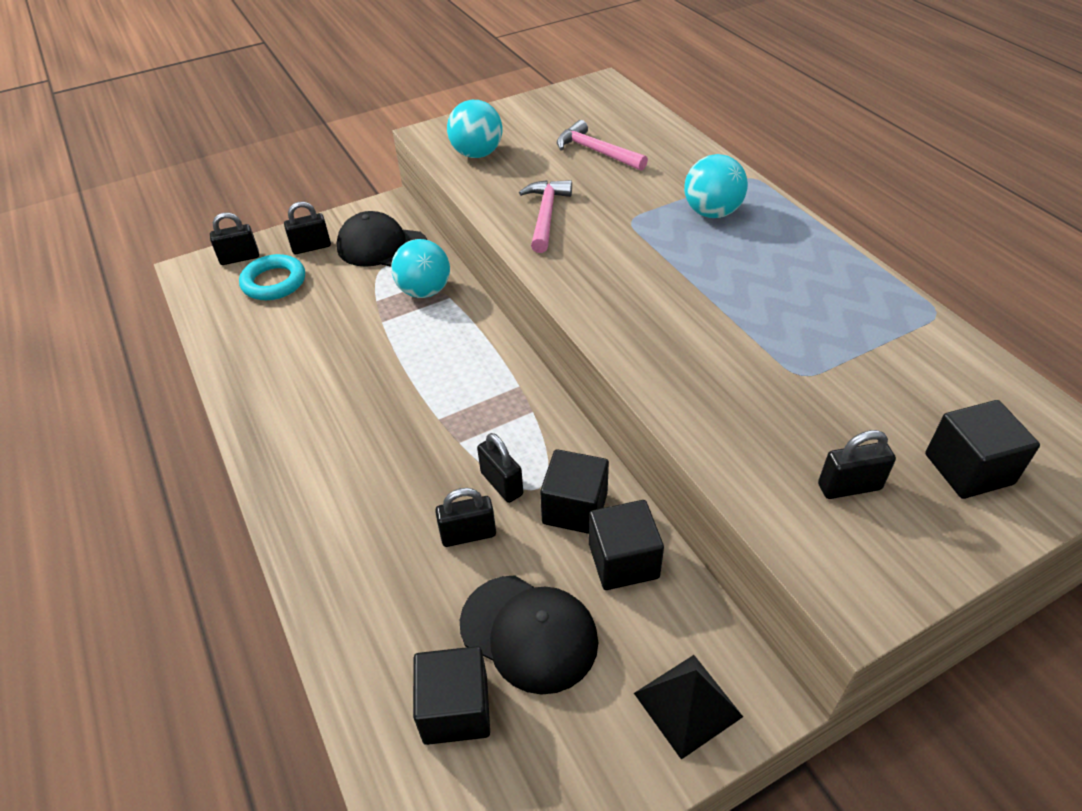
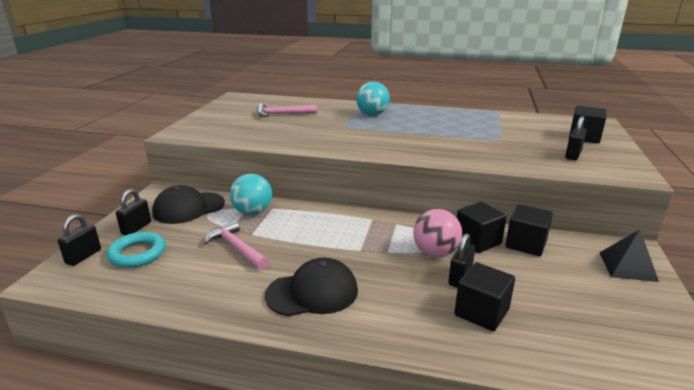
camera: 50 degrees left, 20 degrees down
(455, 709) = (583, 335): black cube -> black cube (481, 312)
(477, 154) = (220, 132): turquoise ball -> none
(501, 484) = (435, 253): black padlock -> pink ball
(529, 633) = (548, 289): black cap -> black cap (312, 292)
(546, 215) = (305, 137): pink hammer -> pink hammer (237, 248)

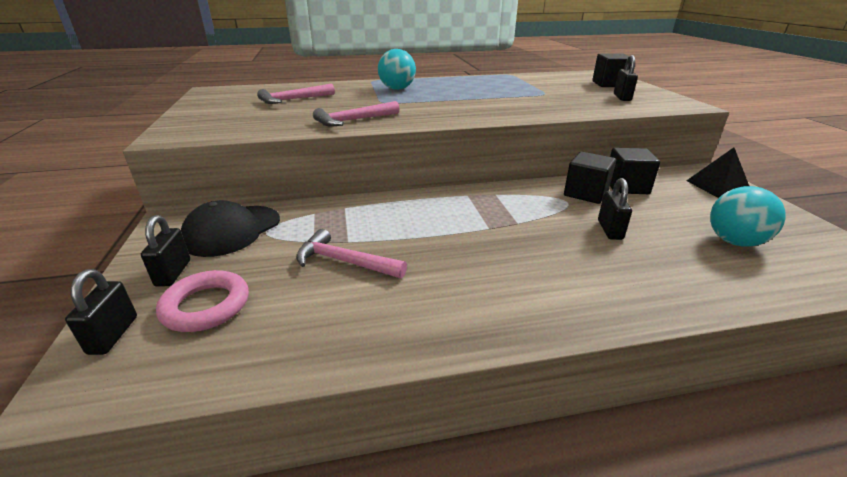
camera: 25 degrees left, 5 degrees up
(138, 254) = (206, 306): turquoise ring -> pink ring
(253, 212) = (325, 217): turquoise ball -> turquoise ball (734, 241)
(304, 141) = (354, 120): none -> pink hammer
(312, 292) = (487, 287): black cap -> none
(435, 253) = (562, 212): pink ball -> none
(481, 312) = (664, 256): black cube -> none

